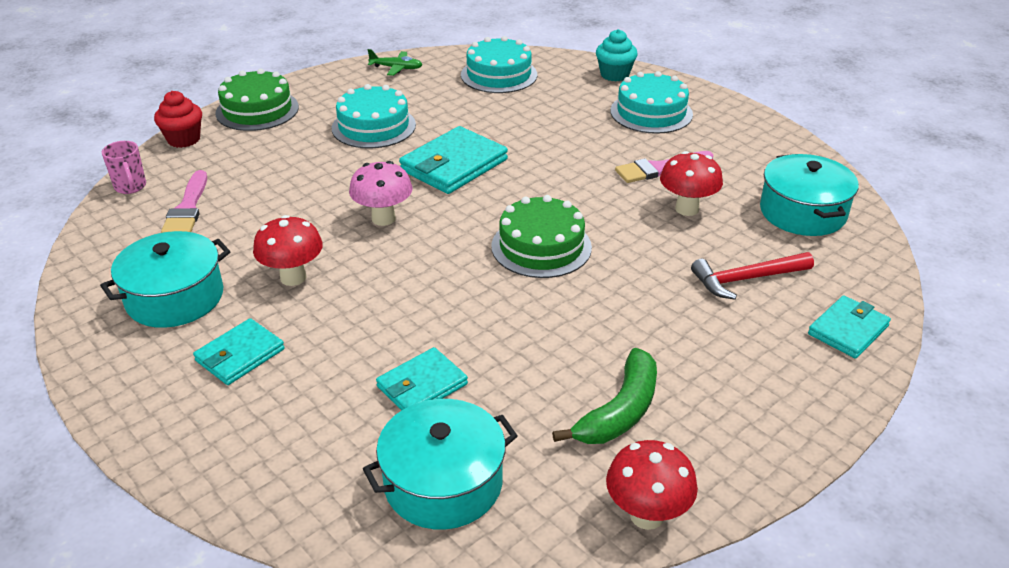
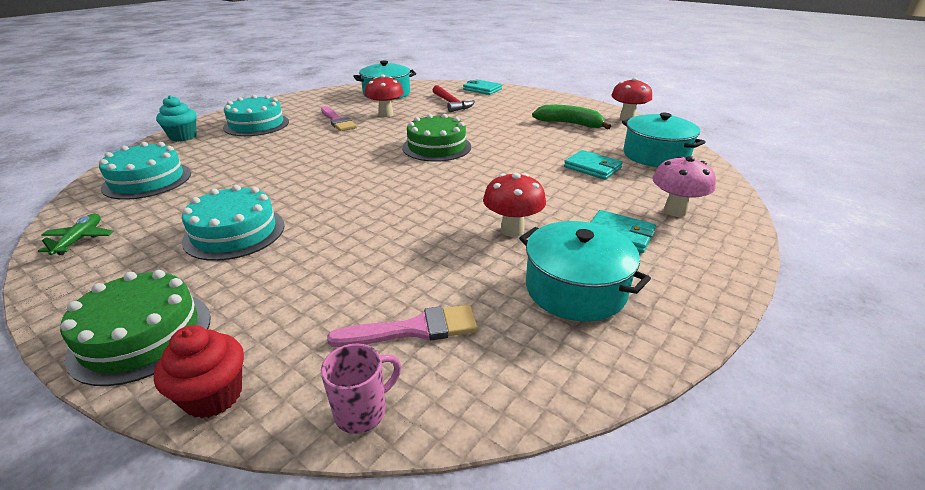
camera: 100 degrees left, 5 degrees down
(383, 218) = (413, 203): pink mushroom -> pink mushroom (675, 211)
(454, 165) = (324, 184): turquoise wallet -> none

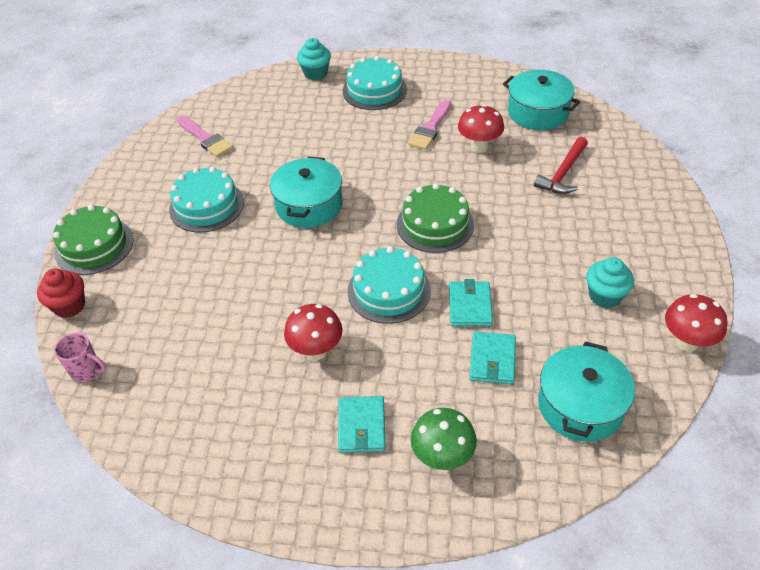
camera: 60 degrees right, 15 degrees up
(80, 239) = (155, 149): green plane -> none
(147, 180) = (238, 114): turquoise cake -> turquoise cake (389, 290)
(413, 329) = (161, 356): pink brush -> pink brush (205, 138)
(482, 89) = (641, 172): turquoise wallet -> turquoise wallet (470, 306)
(570, 124) = (605, 296): green banana -> turquoise cupcake
(575, 289) = (257, 424): turquoise pot -> turquoise pot (309, 205)
(675, 211) = (442, 458): pink mushroom -> green mushroom

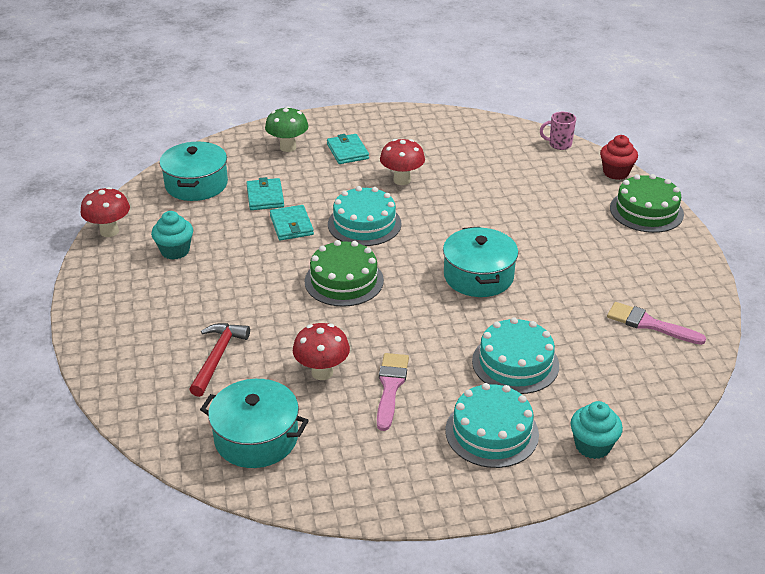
camera: 160 degrees right, 10 degrees down
(206, 206) = (579, 258): turquoise cake -> turquoise cake (515, 363)

